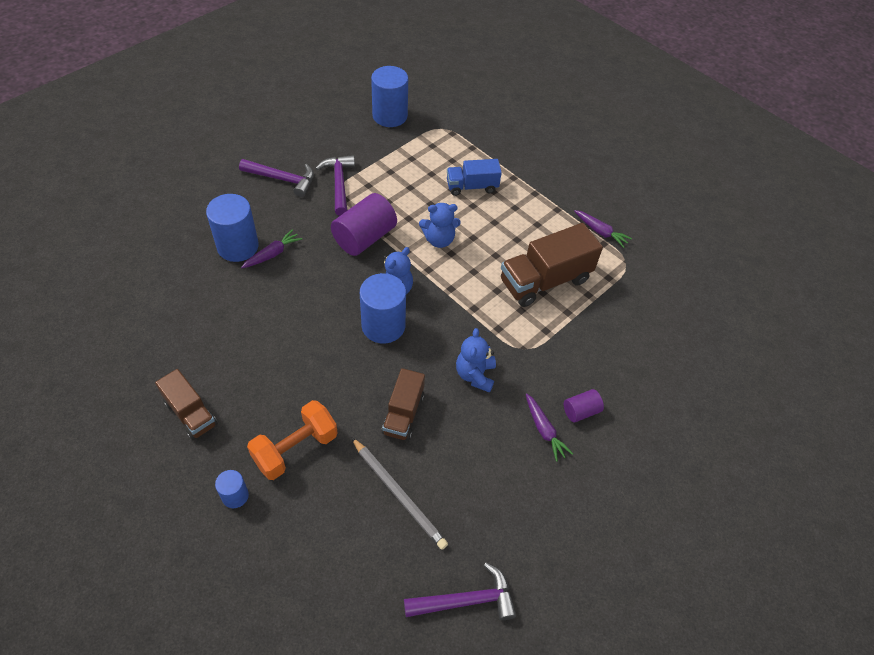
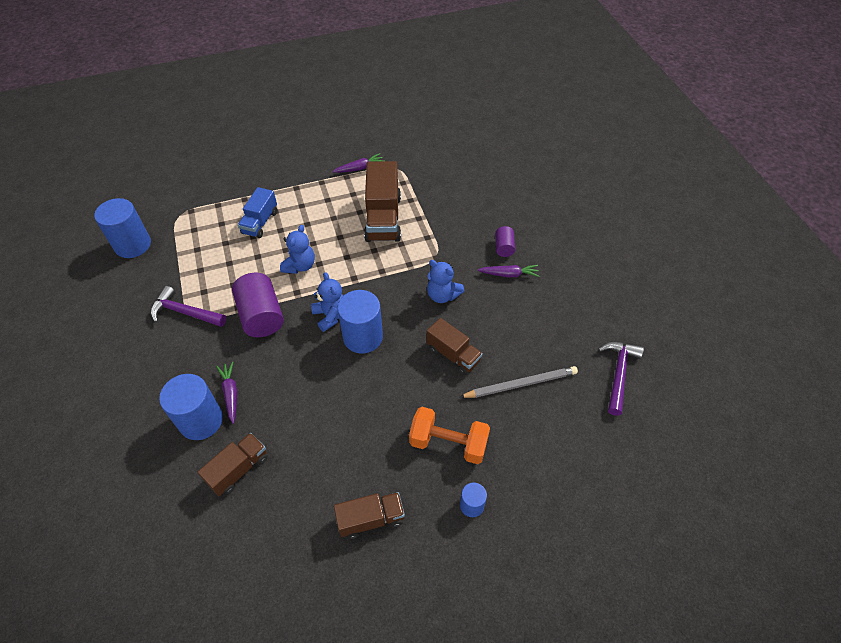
camera: 60 degrees left, 0 degrees up
(202, 293) = (238, 469): none -> brown truck
(282, 179) = (143, 355): purple hammer -> none
(295, 449) = (448, 443): orange dumbbell -> orange dumbbell turned 60 degrees counterclockwise

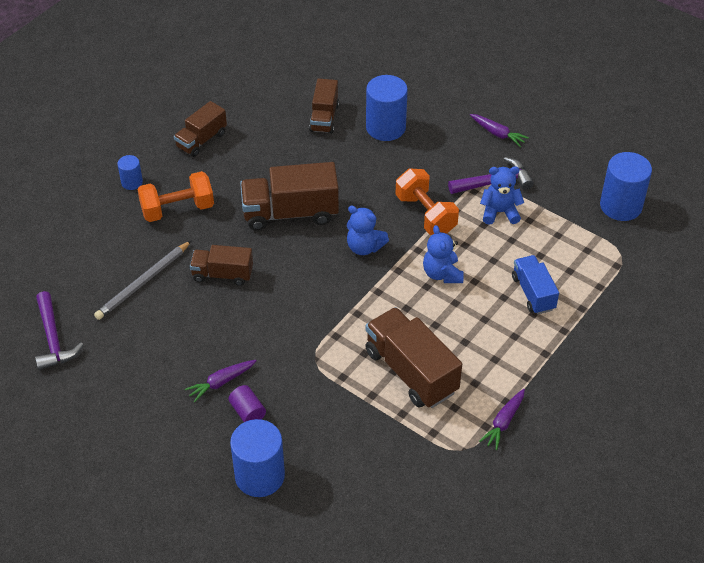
camera: 145 degrees right, 5 degrees down
(231, 393) = (383, 152): purple carrot -> purple carrot (497, 134)
(261, 316) = (425, 214): purple cylinder -> orange dumbbell
(358, 379) = (290, 213): none -> brown truck
(363, 337) = (318, 246): blue cylinder -> blue cylinder (259, 476)
(442, 295) = (275, 322): blue teddy bear -> blue teddy bear (499, 212)

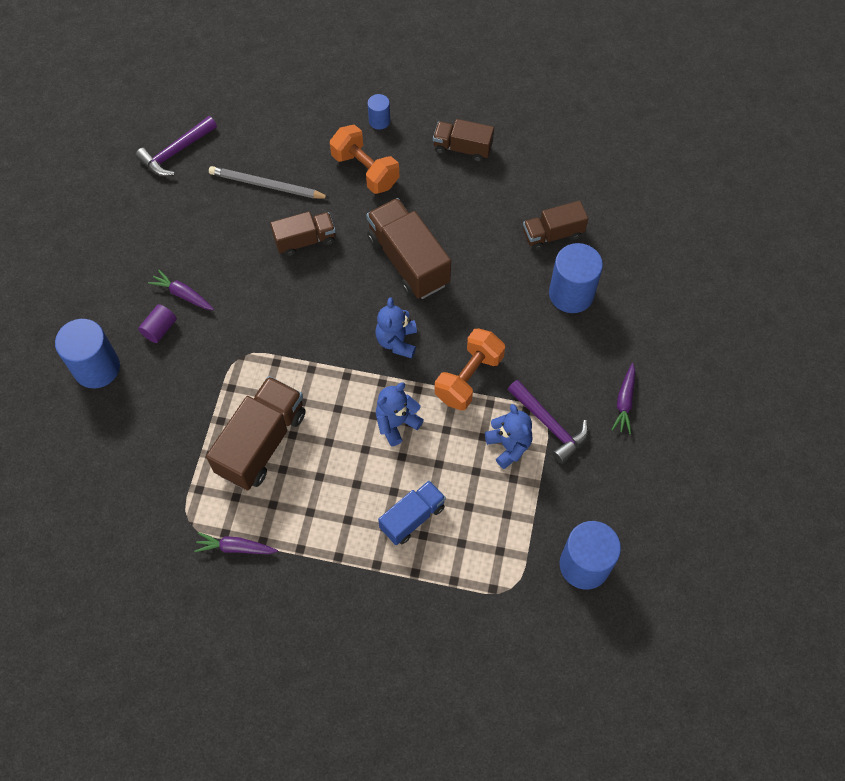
camera: 65 degrees right, 15 degrees up
(222, 274) = (305, 240): brown truck -> brown truck turned 90 degrees clockwise

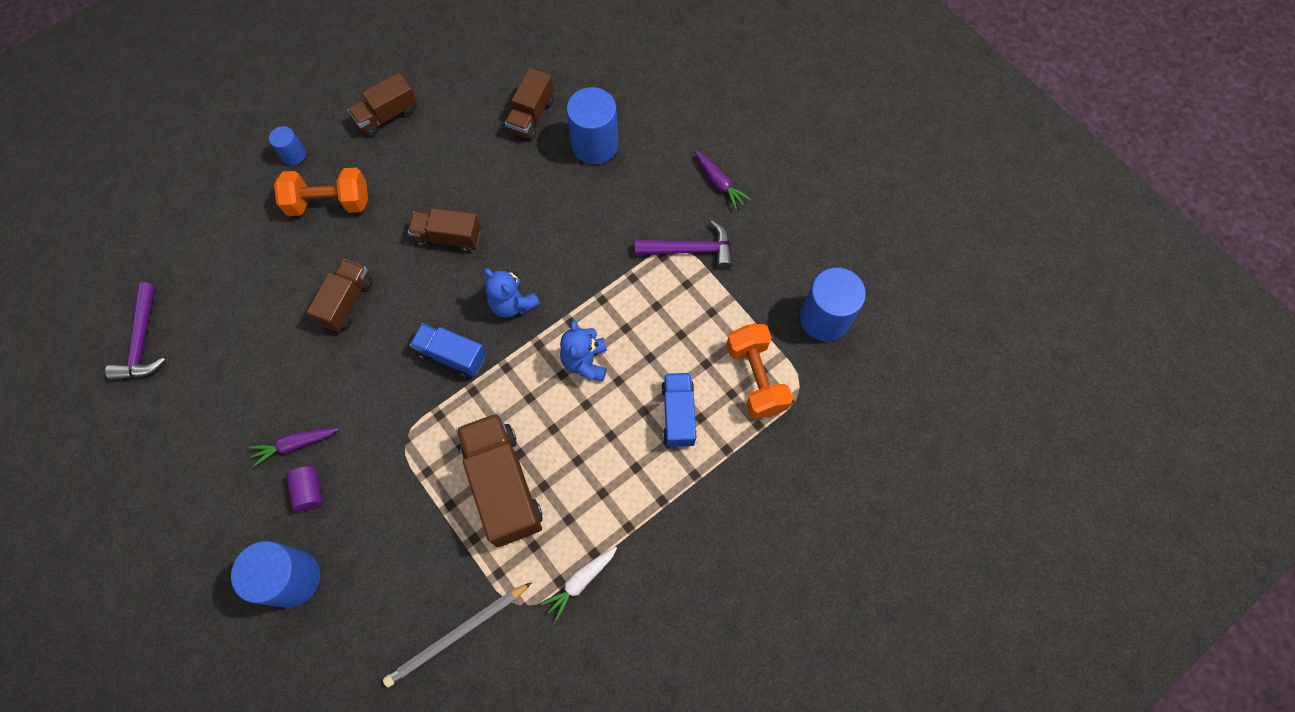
camera: 50 degrees left, 5 degrees up
(235, 547) = (580, 581): purple carrot -> white carrot
(267, 185) = (260, 291): grey pencil -> grey pencil (458, 634)
(324, 335) = (452, 355): none -> blue truck
(408, 261) = (448, 237): brown truck -> brown truck, size x0.61
(469, 378) = (596, 275): orange dumbbell -> orange dumbbell (755, 378)
(509, 446) = (681, 293): blue teddy bear -> none

